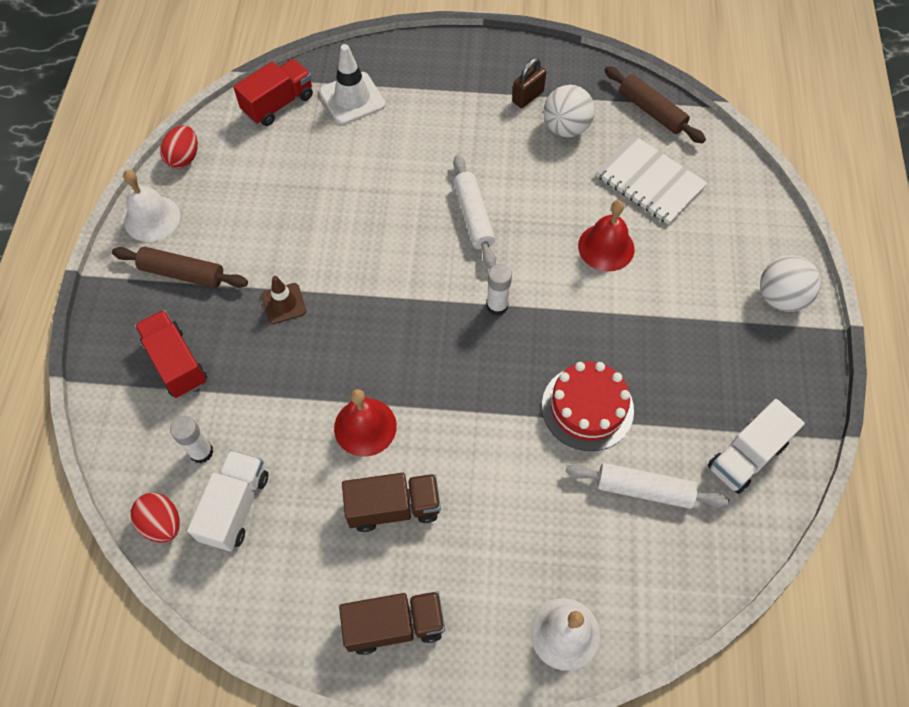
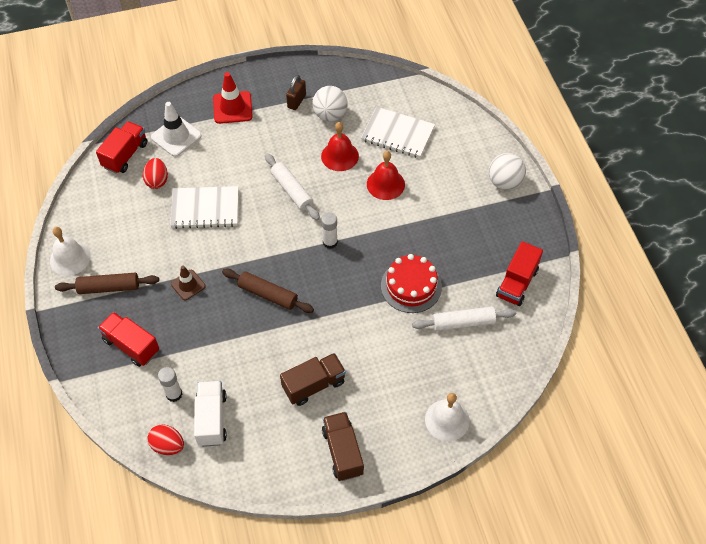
camera: 20 degrees left, 5 degrees down
(184, 158) = (74, 211): red egg -> red egg (157, 181)
(349, 206) = (205, 209): none -> white notebook
(365, 427) = (275, 343): red bell -> red bell (340, 156)
(395, 625) = (343, 452): brown truck -> brown truck turned 75 degrees counterclockwise
(440, 81) = (232, 107): none -> red traffic cone
(651, 111) = (382, 88): brown rolling pin -> brown rolling pin (268, 294)
(746, 456) = (517, 283): white truck -> red truck

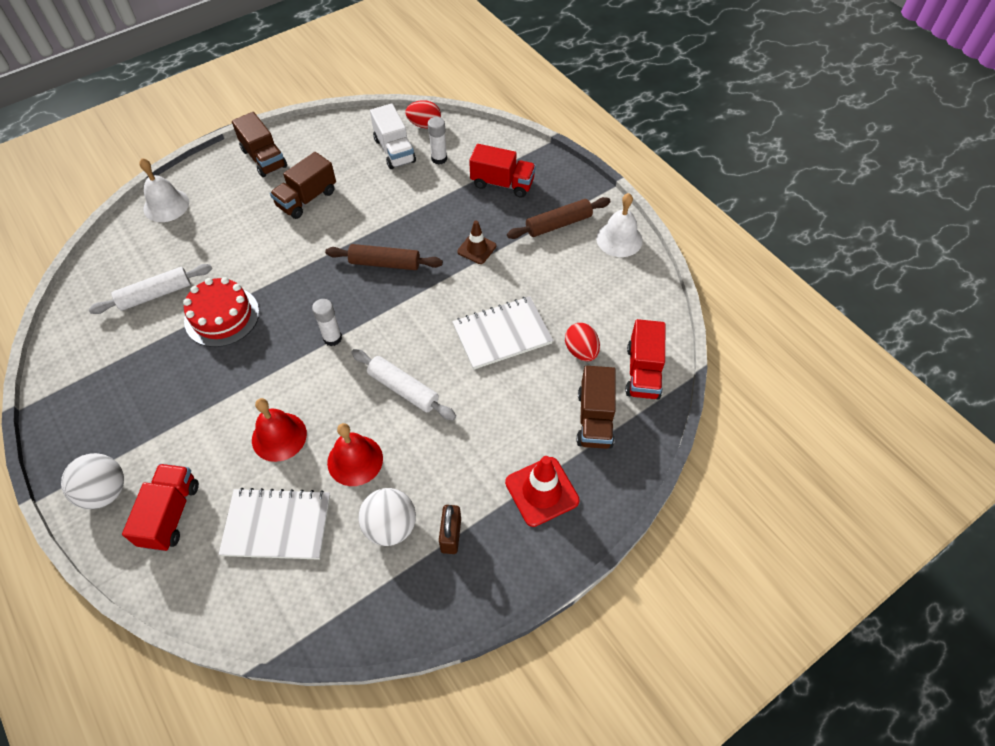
camera: 160 degrees right, 0 degrees up
(176, 136) = (594, 419): white traffic cone -> brown truck
(517, 283) = (90, 355): red truck -> red truck (171, 514)

